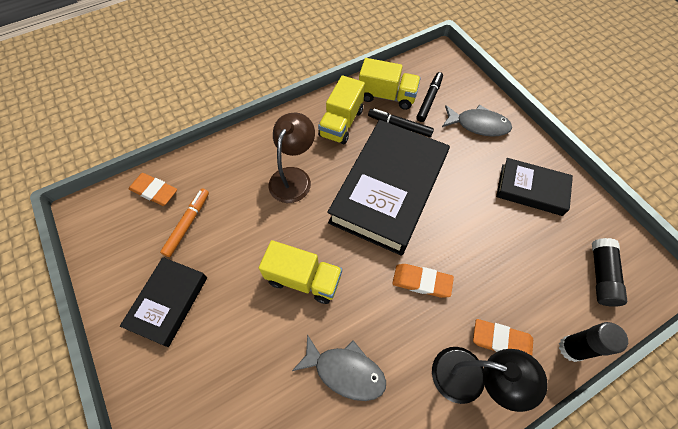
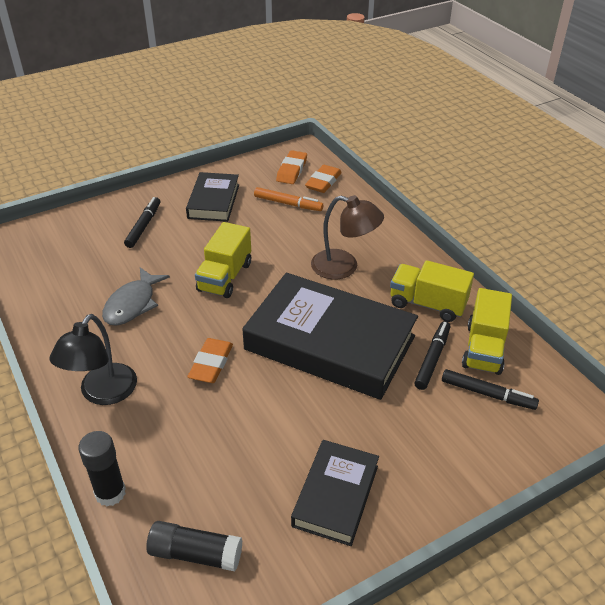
camera: 90 degrees right, 20 degrees down
(168, 302) = (213, 201): black book -> black book turned 75 degrees clockwise
(206, 382) = (144, 226): none -> black marker
(478, 125) = (449, 448): grey fish -> none
(501, 340) = (134, 425): orange eraser -> orange eraser (292, 170)

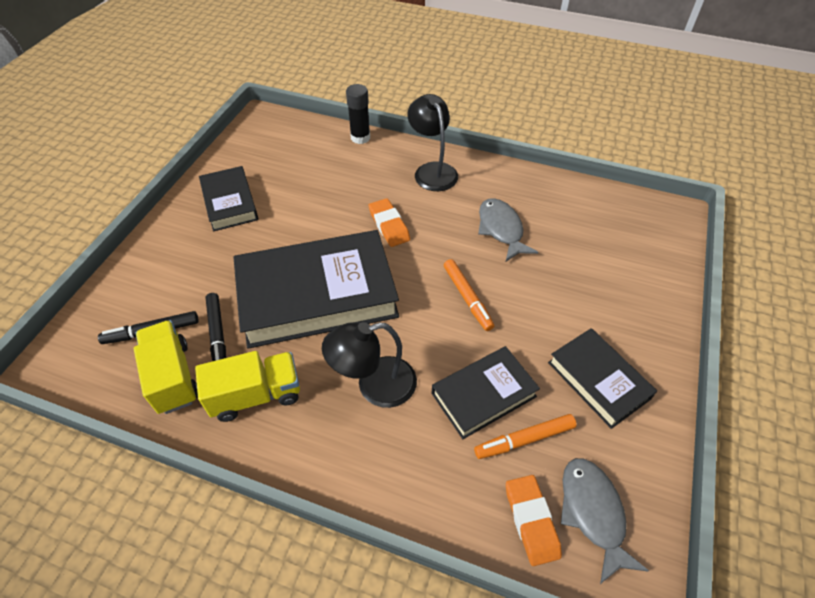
camera: 140 degrees right, 10 degrees up
(144, 226) = (606, 300): black marker -> none
(195, 554) = (286, 141): black glue stick -> none
(225, 277) = (467, 298): yellow truck -> orange marker
(284, 229) = (483, 395): none -> black book
(292, 170) = (593, 513): orange eraser -> grey fish
(344, 267) = (375, 385): brown lamp -> black lamp

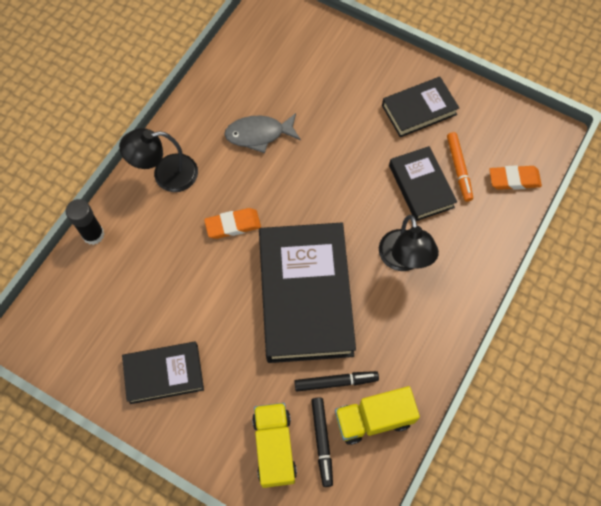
camera: 80 degrees left, 15 degrees up
(256, 395) = (400, 350): yellow truck -> yellow truck (274, 447)
(467, 298) = (330, 178): orange marker -> none
(593, 513) = (511, 143): grey fish -> none

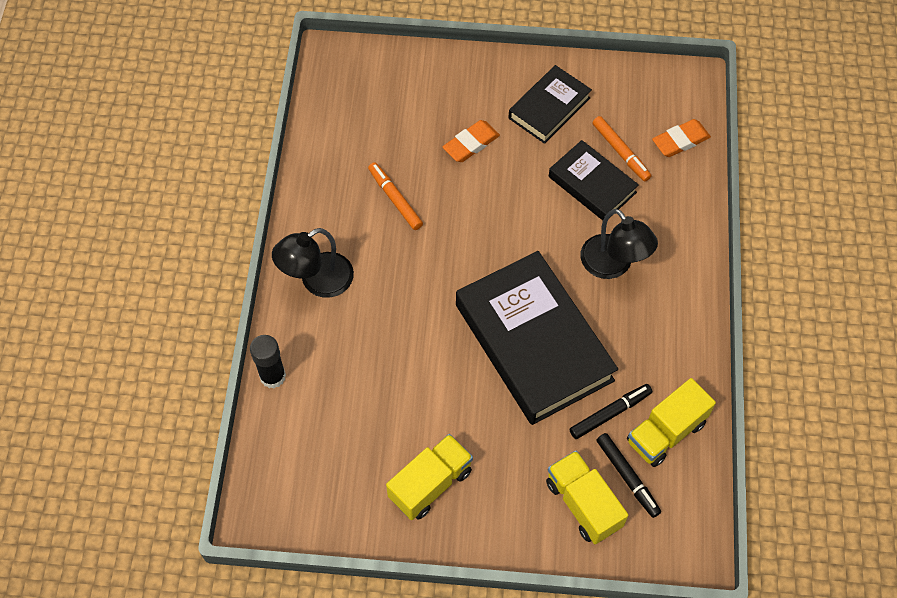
camera: 25 degrees left, 5 degrees down
(164, 374) = (430, 484): black book -> yellow truck
(233, 225) = (419, 303): orange eraser -> orange eraser (471, 144)
(259, 134) = (395, 199): grey fish -> orange marker

